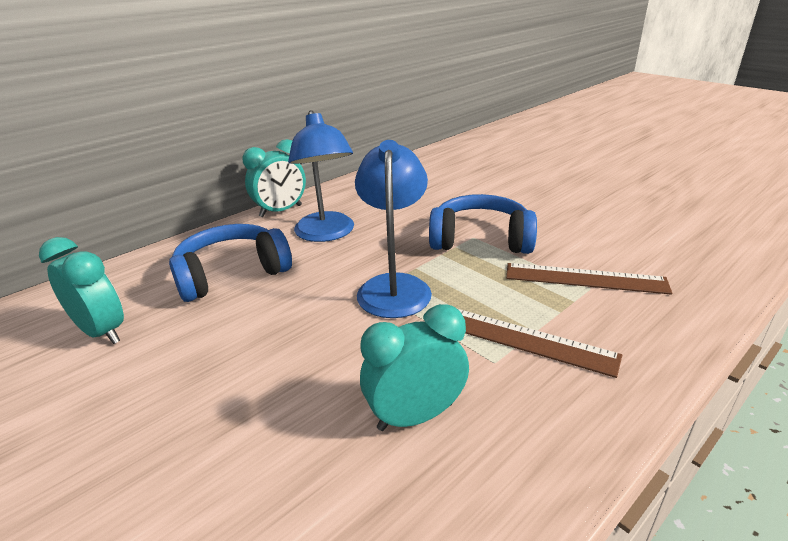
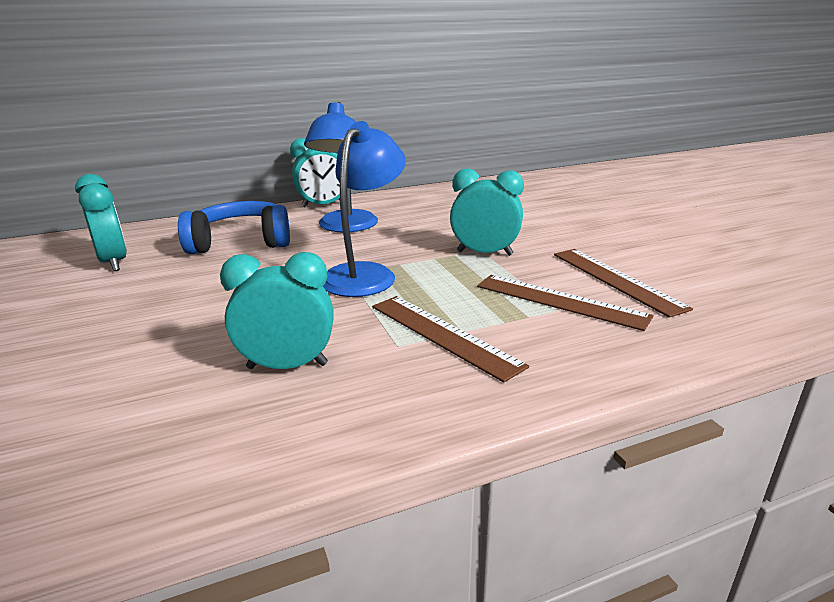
camera: 20 degrees right, 5 degrees down
(480, 239) = (484, 253): blue headphones -> turquoise clock
(608, 246) = (616, 280): none -> brown ruler

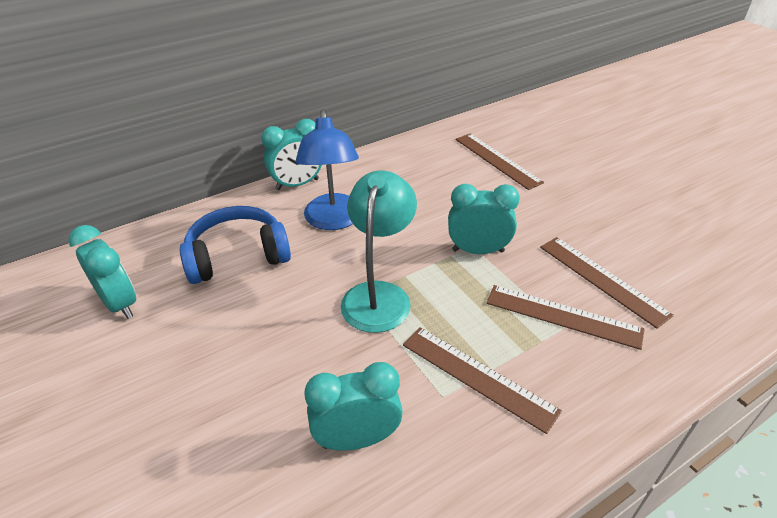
camera: 10 degrees left, 15 degrees up
(365, 274) = (379, 295): blue lamp -> turquoise lamp
(531, 201) = (497, 160): none -> brown ruler

